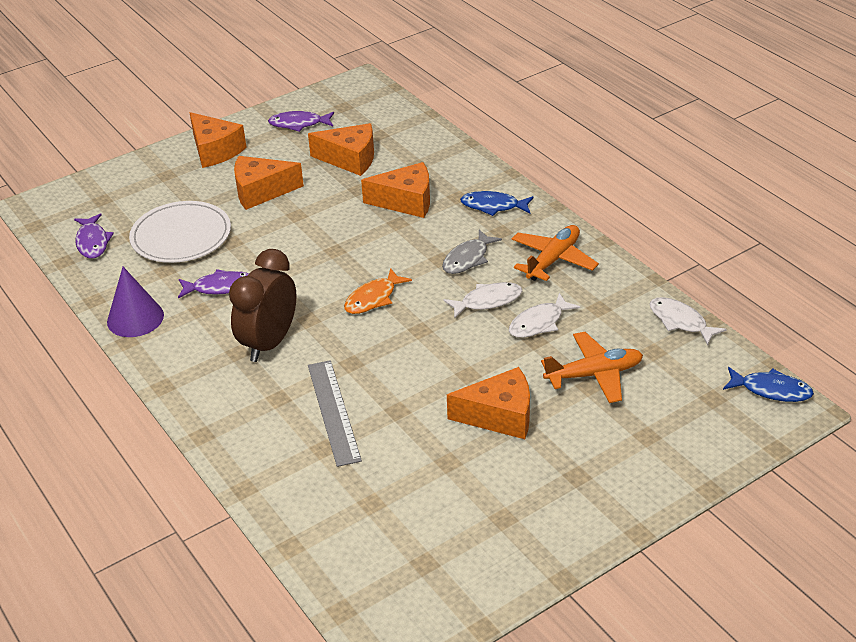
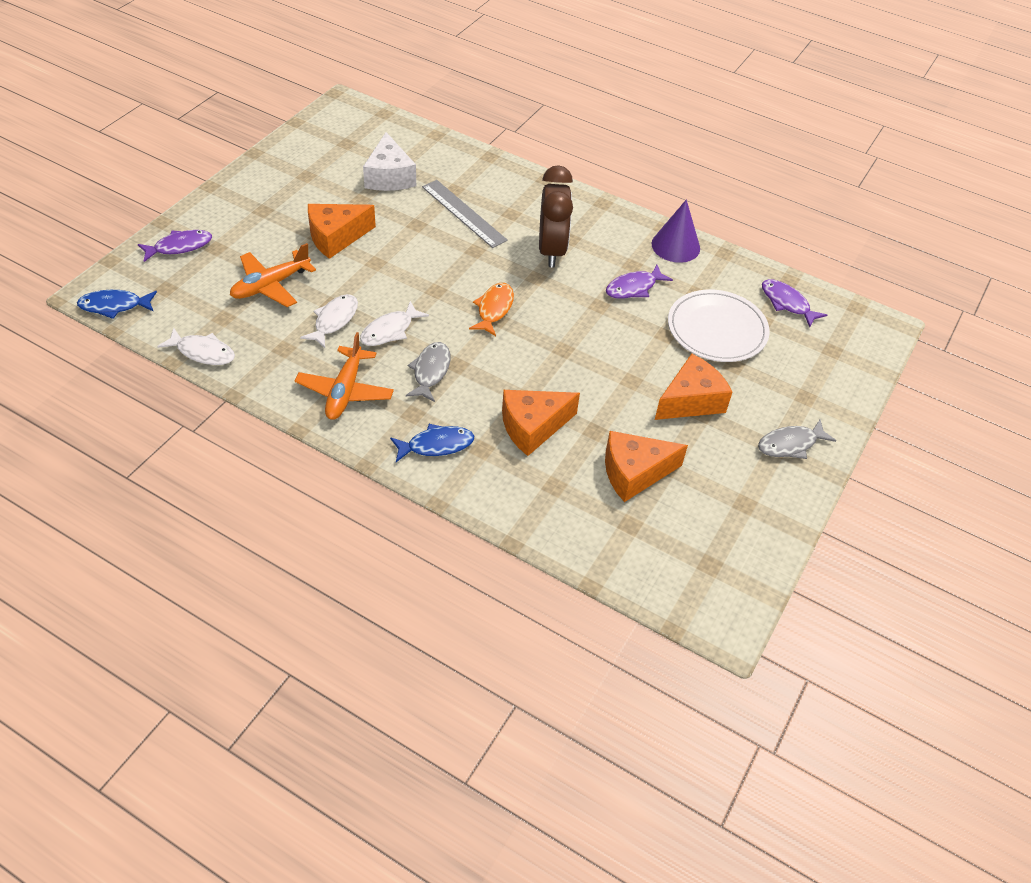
camera: 150 degrees right, 10 degrees up
(215, 150) = (790, 444): orange cheese -> grey fish
(299, 124) = (737, 515): purple fish -> purple fish (180, 247)
(394, 488) = (389, 177): none -> white cheese

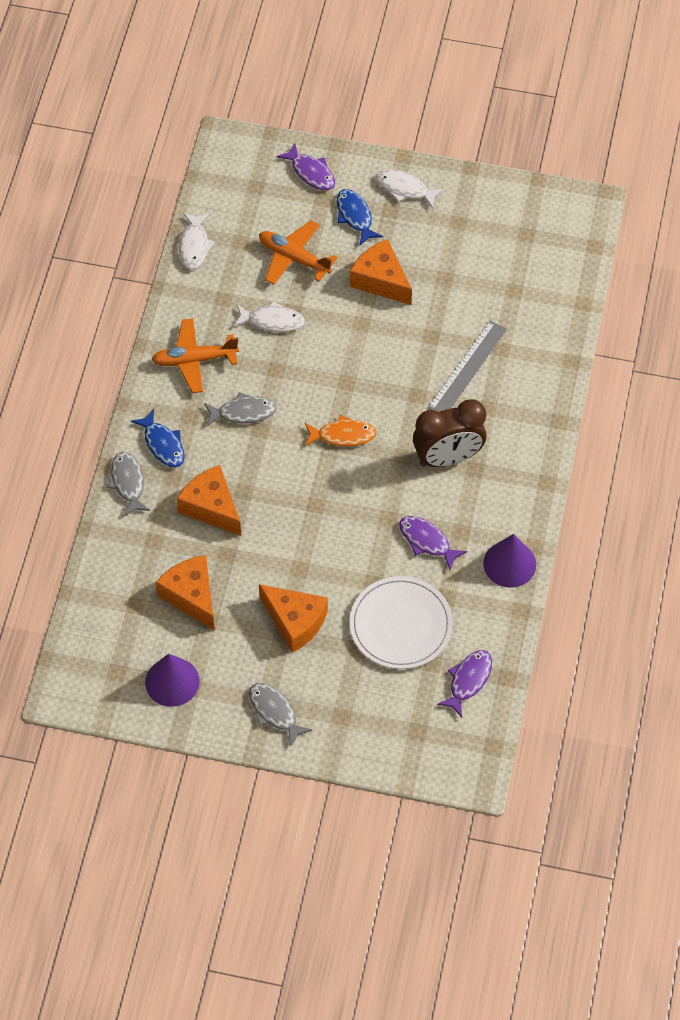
camera: 75 degrees right, 10 degrees up
(114, 306) = (218, 163): blue fish -> blue fish (355, 216)
(389, 177) = (492, 289): white cheese -> none
(390, 330) = (279, 366): white fish -> white fish (404, 188)
(471, 488) = (128, 483): none -> grey fish
(734, 518) = (172, 681): none -> purple cone

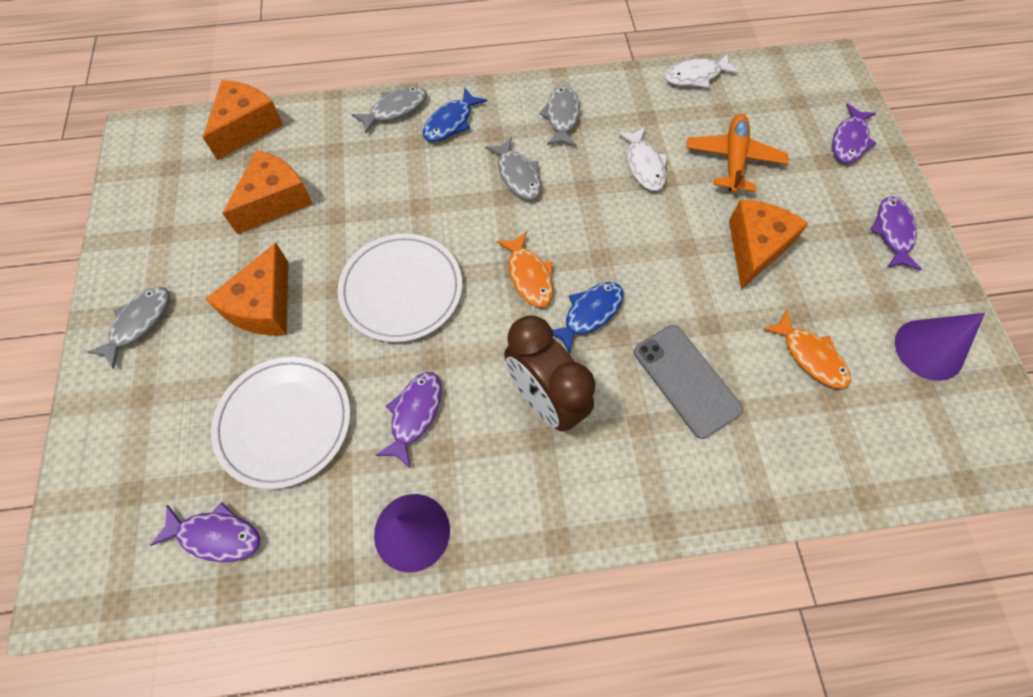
camera: 70 degrees right, 5 degrees up
(172, 681) = (165, 216): purple cone -> purple cone (929, 349)
(194, 360) = (562, 117): orange plane -> grey fish
(211, 507) = (390, 184): orange cheese -> orange cheese (247, 127)
(319, 524) = (401, 289): none -> white plate
(355, 216) = (823, 197): blue fish -> blue fish (589, 313)
(404, 188) = (893, 232): white fish -> purple fish
(467, 368) = (686, 380): grey ruler -> grey phone
(479, 287) = (810, 356): none -> orange fish

